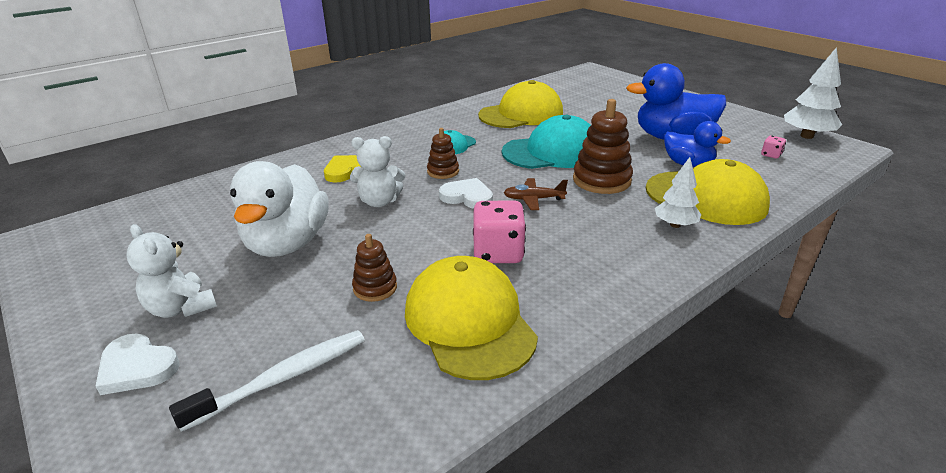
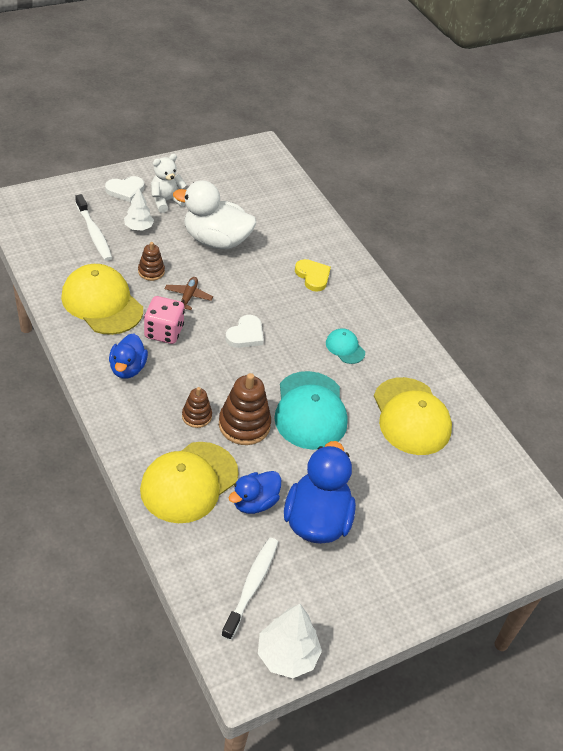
camera: 95 degrees right, 15 degrees up
(137, 367) = (125, 190): white heart -> white heart turned 150 degrees counterclockwise
(379, 201) = (255, 287): white teddy bear -> none
(443, 171) = (293, 330): brown stacking toy -> brown stacking toy (196, 416)
(469, 322) = (102, 303): yellow cap -> yellow cap turned 120 degrees counterclockwise
(533, 199) = (227, 371): brown plane -> brown plane (188, 297)
(585, 268) = (127, 368): none -> blue duck
(675, 225) = (157, 440): white tree -> white tree (138, 227)
(771, 155) = (251, 586): pink dice -> white toothbrush

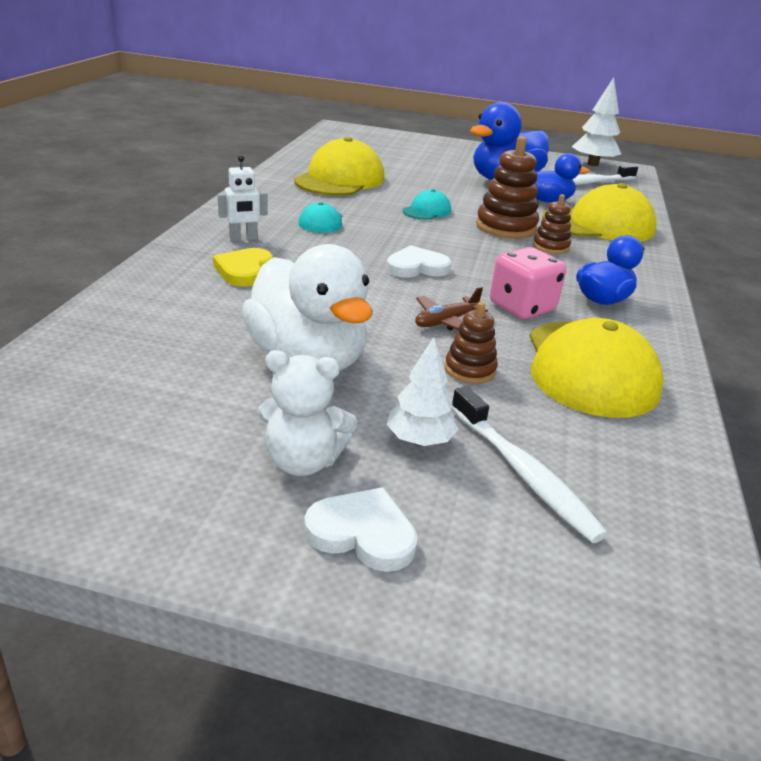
camera: 135 degrees left, 15 degrees down
(94, 233) = (523, 473): white toothbrush -> white toothbrush turned 135 degrees clockwise
(310, 410) = (427, 211): turquoise cap -> turquoise cap, size x0.48
(352, 301) = (243, 239): none -> white robot

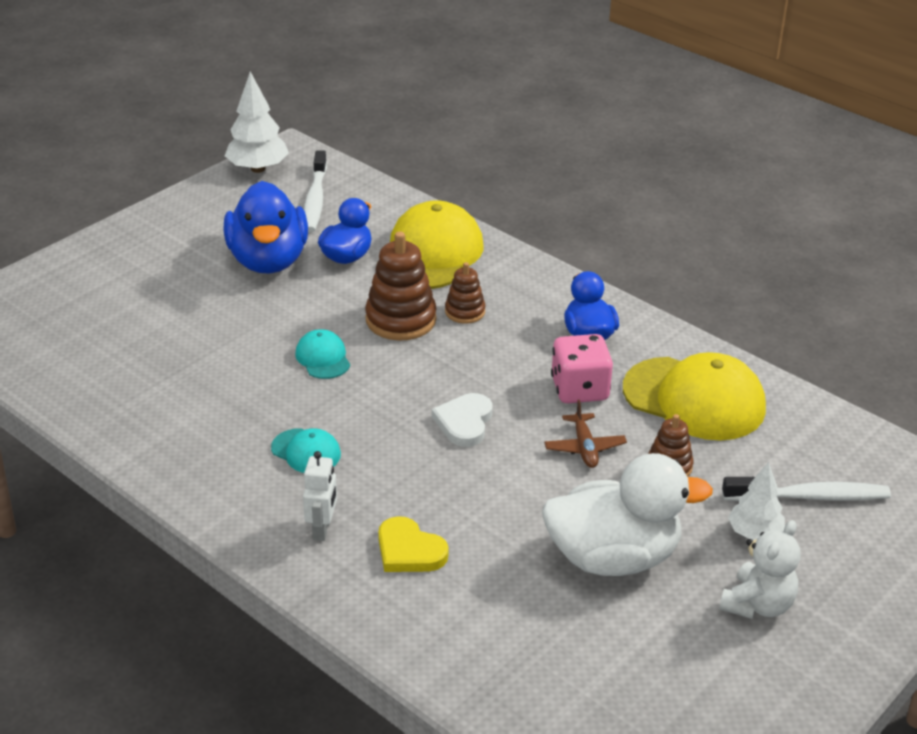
camera: 60 degrees left, 5 degrees up
(340, 180) = (177, 391): yellow cap -> none
(362, 533) = (845, 599): white heart -> none

